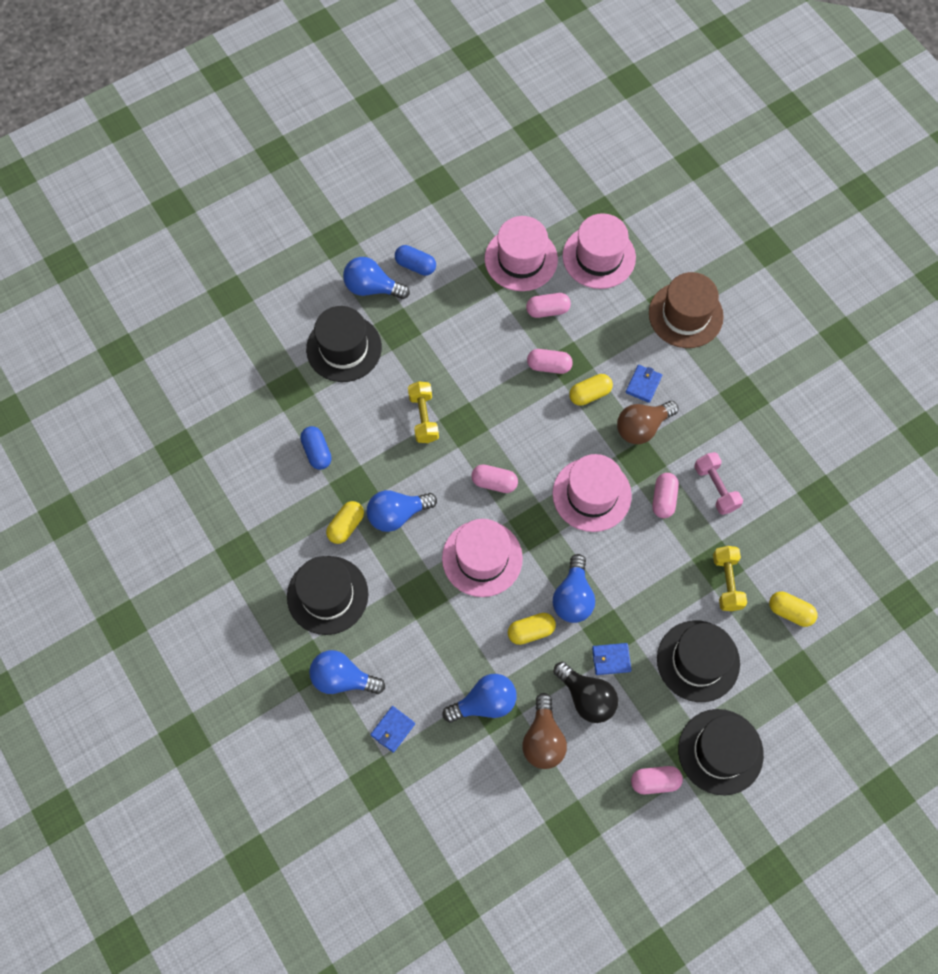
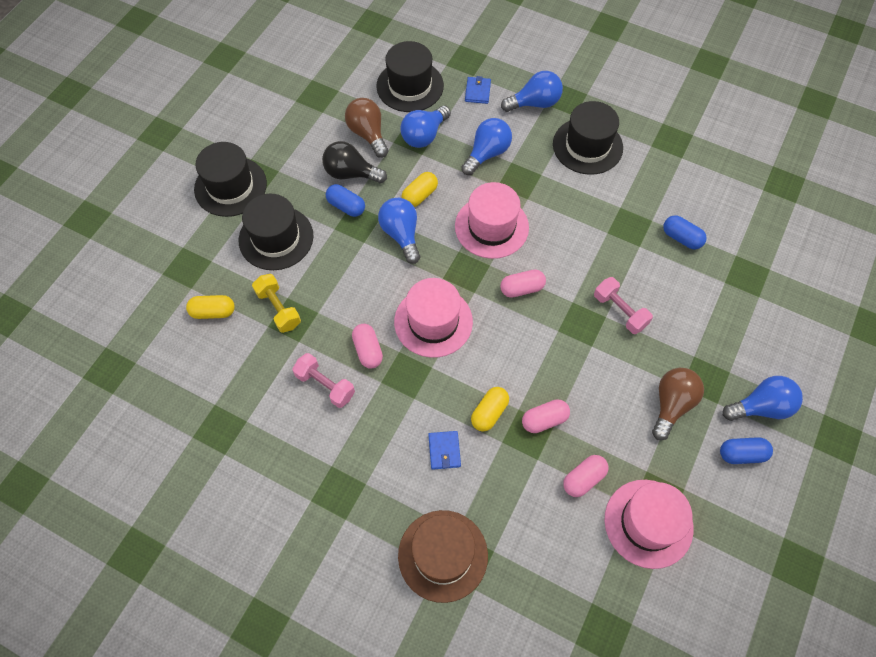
camera: 150 degrees right, 5 degrees down
(344, 348) = (735, 335): black hat -> black hat (410, 86)
(346, 526) = (613, 197): yellow capsule -> none
(397, 514) = (581, 224): blue light bulb -> blue light bulb (487, 153)
(423, 417) = (620, 311): yellow dumbbell -> pink dumbbell
(599, 257) = (572, 575): pink hat -> none
(611, 659) = (346, 206): blue wallet -> blue capsule
(642, 427) = (422, 406): brown light bulb -> brown light bulb (671, 404)
(654, 781) = (272, 146): pink capsule -> none

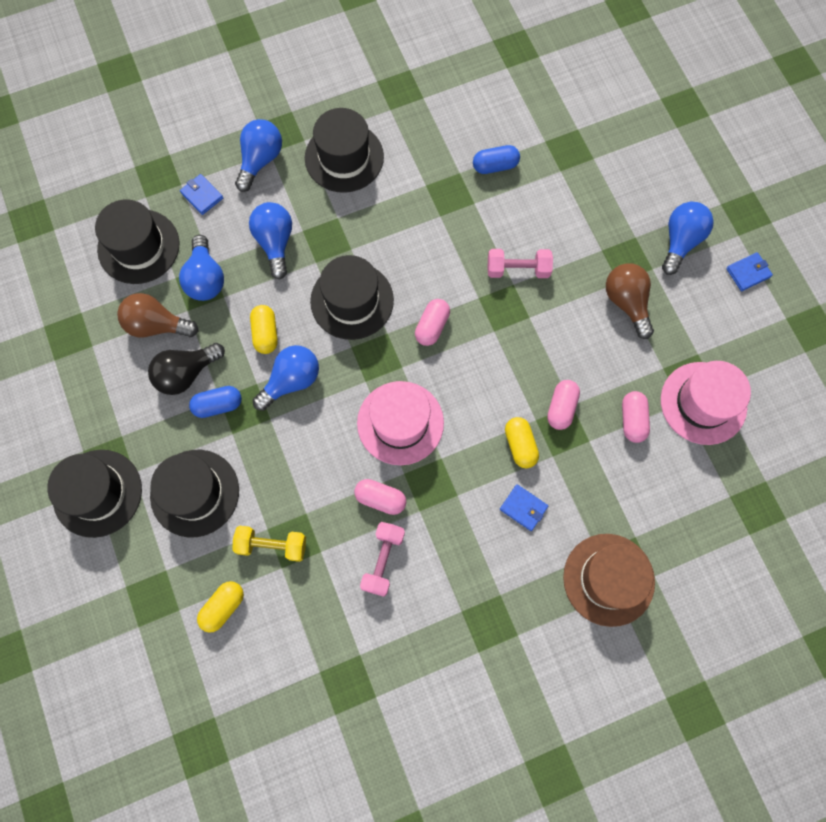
camera: 50 degrees left, 10 degrees up
(325, 385) = (383, 560): pink dumbbell -> pink dumbbell turned 60 degrees counterclockwise
(401, 234) = (291, 381): blue light bulb -> blue light bulb turned 120 degrees clockwise
(491, 227) = (352, 301): pink hat -> black hat
(742, 454) = (704, 289): blue capsule -> none
(790, 478) = (748, 273): none -> blue wallet

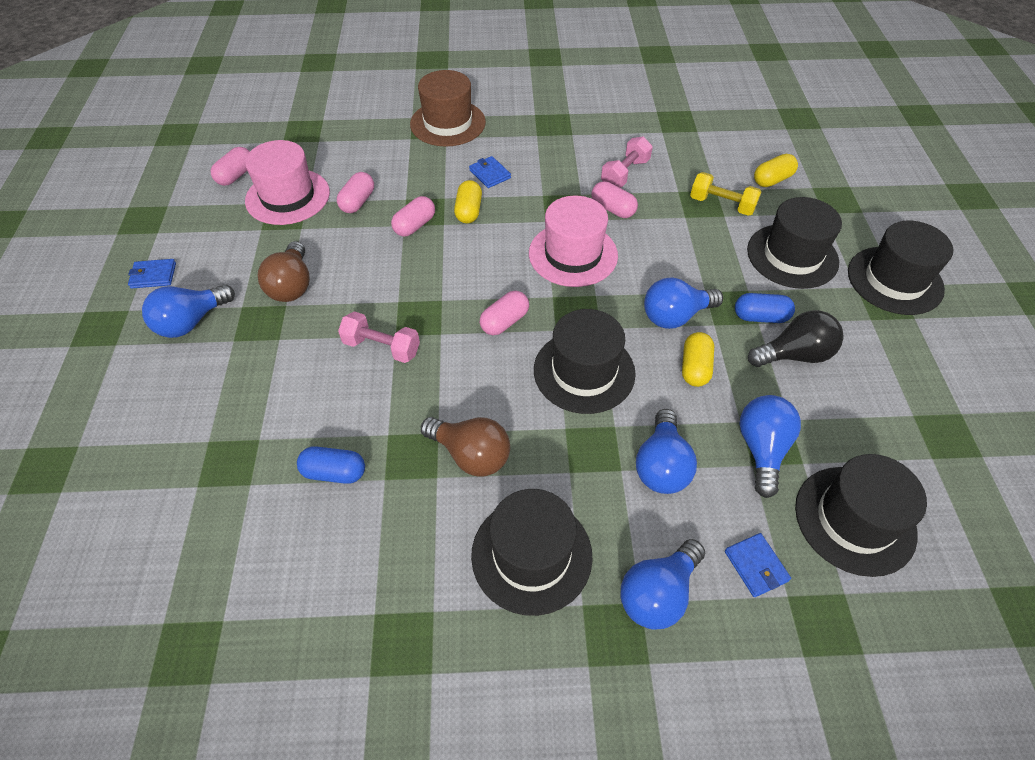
camera: 160 degrees left, 20 degrees down
(157, 325) = (829, 414): brown light bulb -> brown light bulb (471, 455)
(773, 413) = (236, 175): none -> pink capsule

